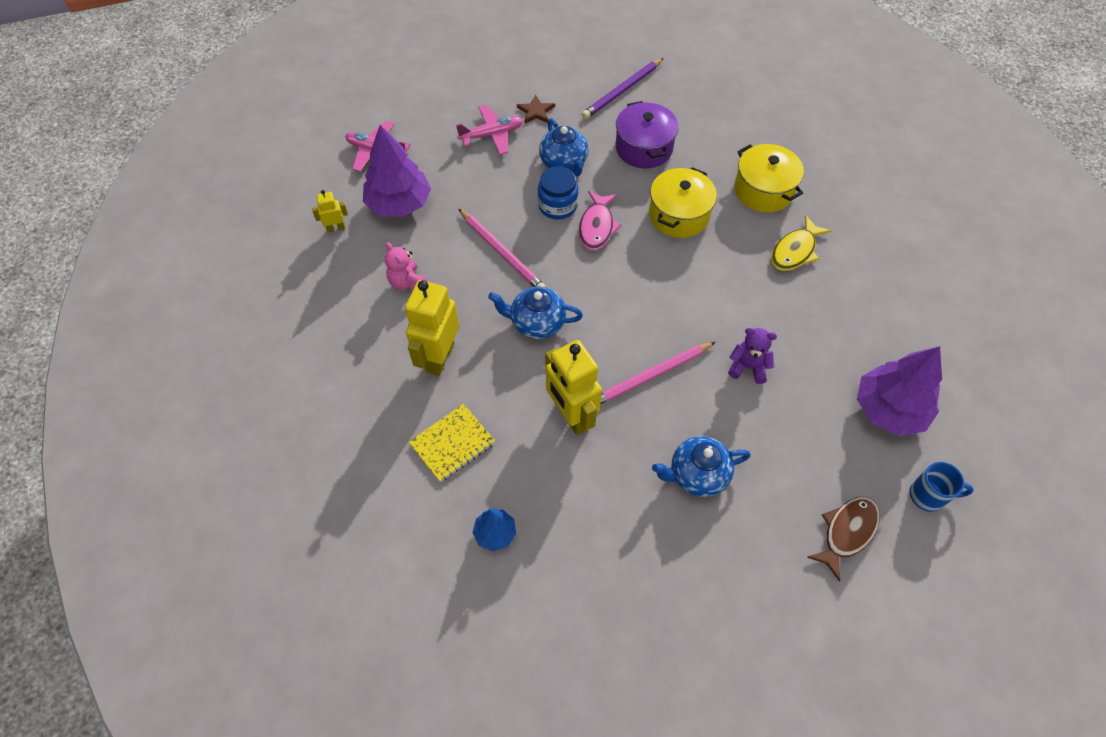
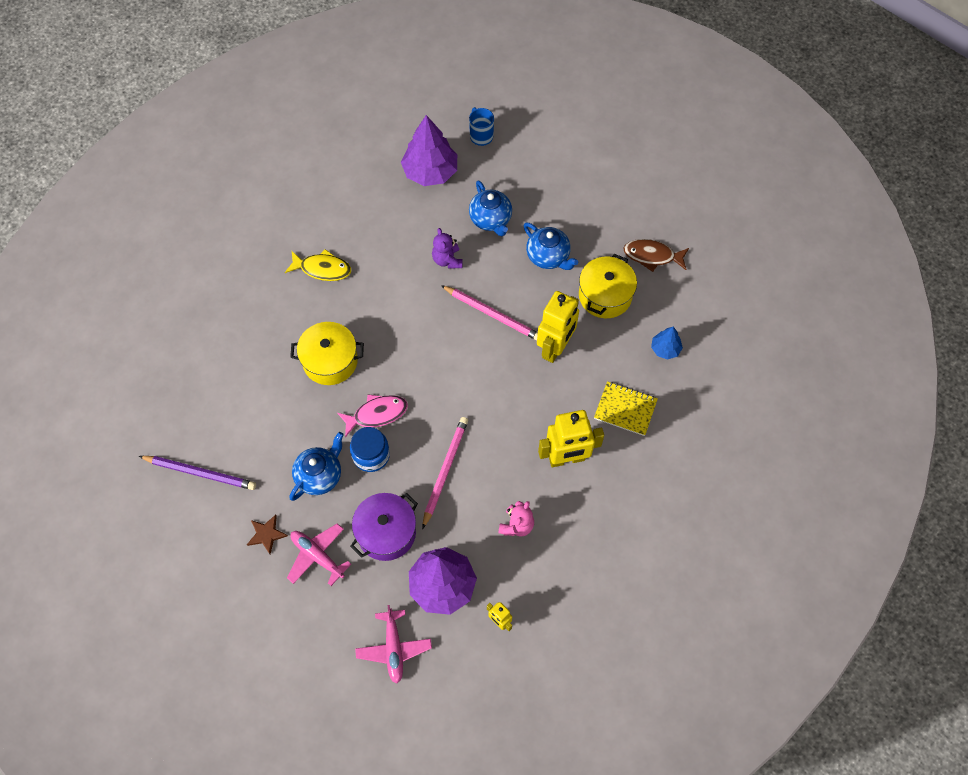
camera: 120 degrees left, 5 degrees up
(536, 323) = (495, 409): blue teapot -> blue teapot (491, 220)
(644, 148) = (266, 421): purple pot -> purple pot (386, 532)
(763, 190) = (269, 312): yellow pot -> yellow pot (605, 295)
(847, 532) = (533, 167): brown fish -> brown fish (652, 256)

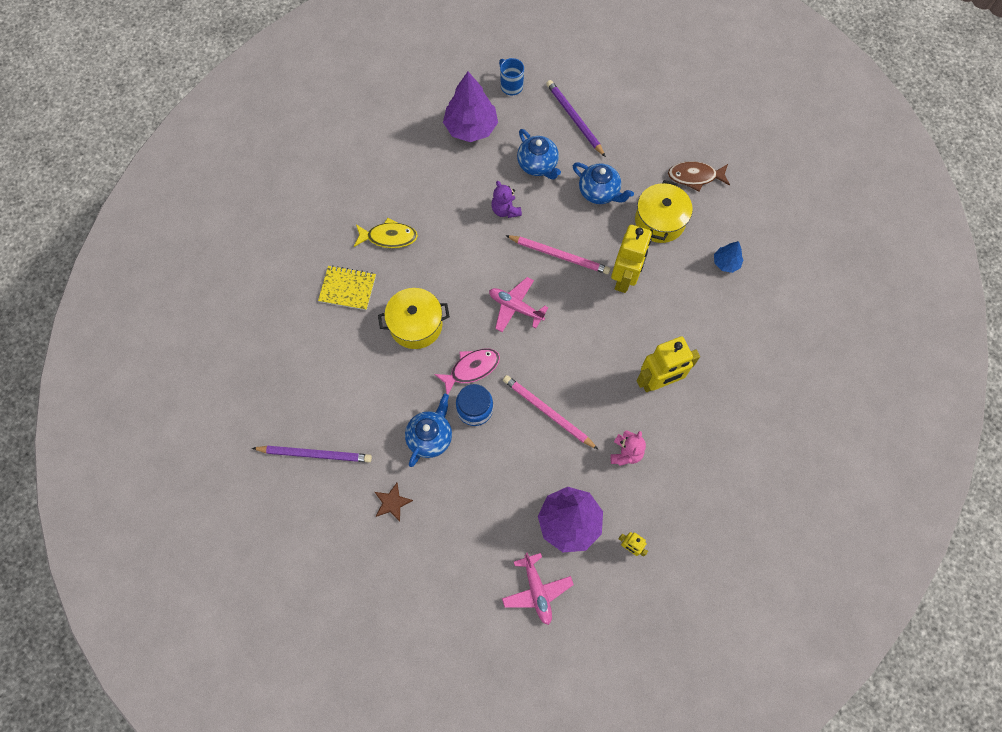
camera: 10 degrees left, 5 degrees up
(317, 556) = (445, 515): pink plane -> pink plane (515, 307)
(386, 532) = (505, 481): purple pot -> none
(445, 470) = (547, 412): pink pencil -> pink pencil turned 60 degrees counterclockwise
(539, 178) = (574, 119): none -> purple pencil
(625, 409) = (702, 326): yellow notebook -> yellow notebook (348, 288)

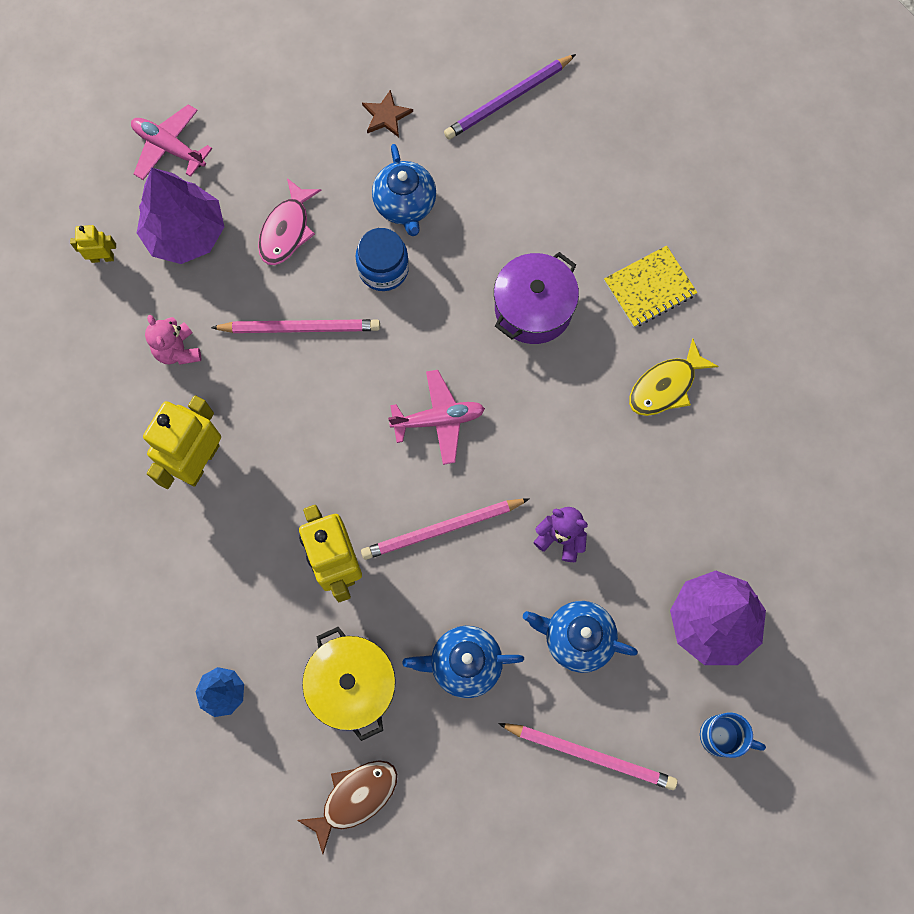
camera: 140 degrees right, 5 degrees up
(416, 325) = (533, 308): yellow pot -> purple pot
(471, 369) = (426, 309): pink fish -> pink fish (286, 230)
(574, 119) = (590, 755): purple pencil -> pink pencil

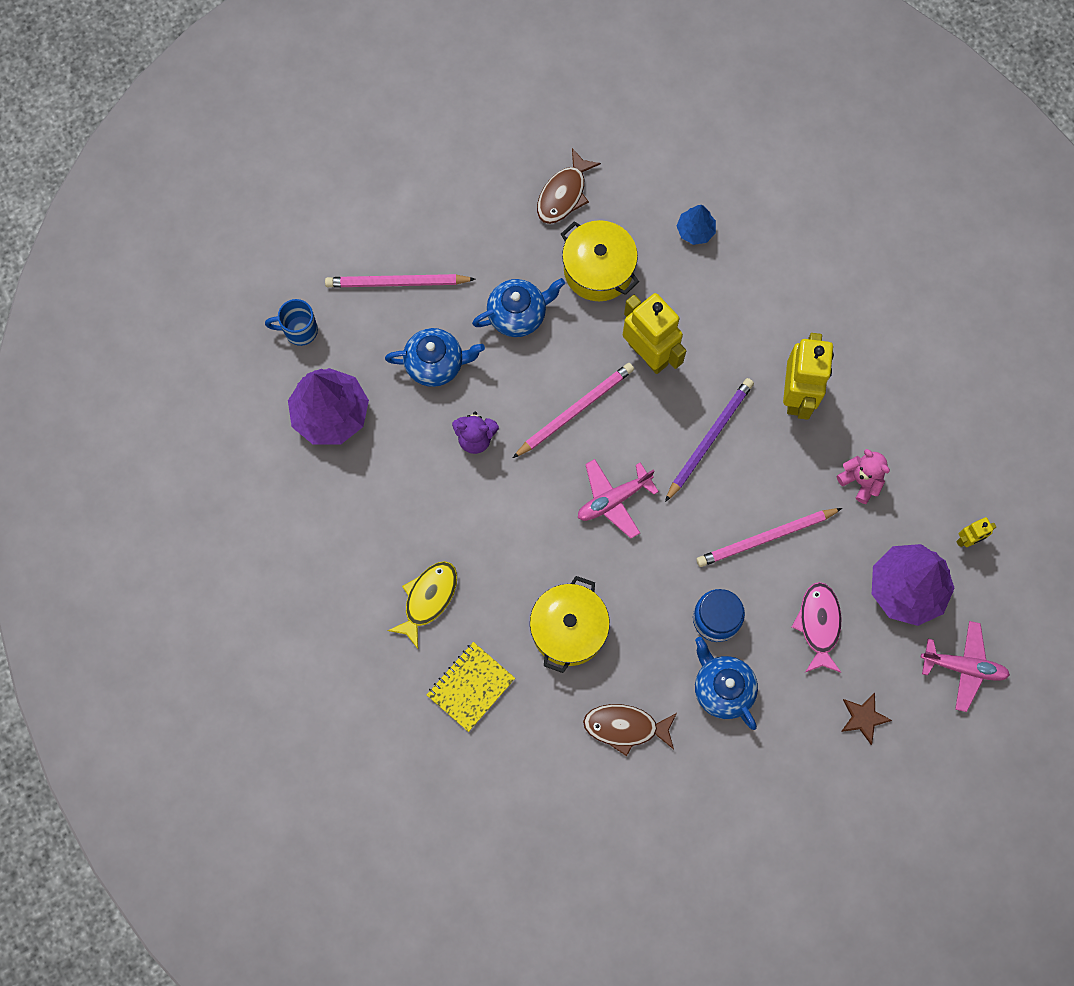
camera: 160 degrees right, 0 degrees up
(386, 116) = (778, 774): brown star -> brown star (863, 718)
(508, 100) = (669, 835): purple pencil -> purple pencil (709, 438)
(512, 202) = (625, 727): none -> brown fish
(533, 308) = (568, 629): purple pot -> yellow pot

